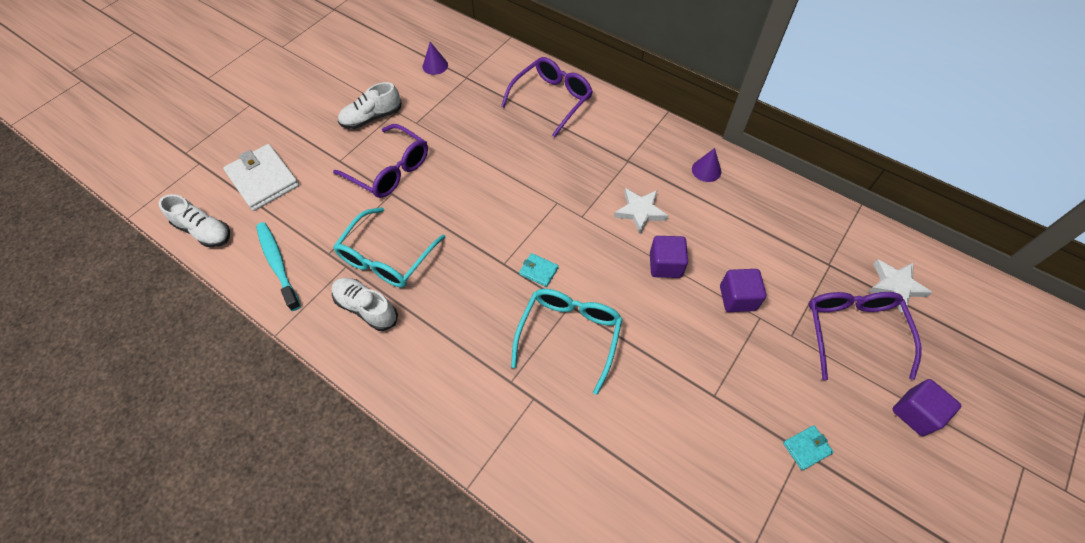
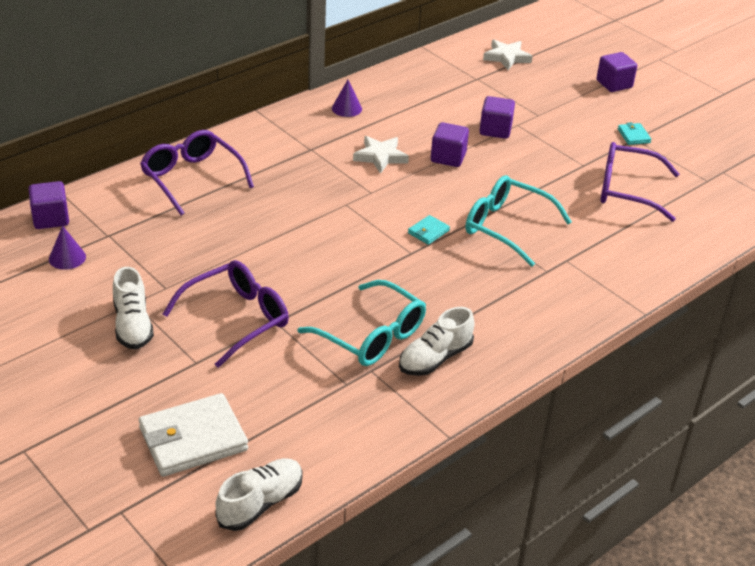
camera: 80 degrees left, 20 degrees down
(278, 264) = (346, 430): turquoise toothbrush -> none
(475, 45) = (51, 219): none -> purple cube
(852, 331) = (541, 87): purple glasses -> purple glasses (626, 190)

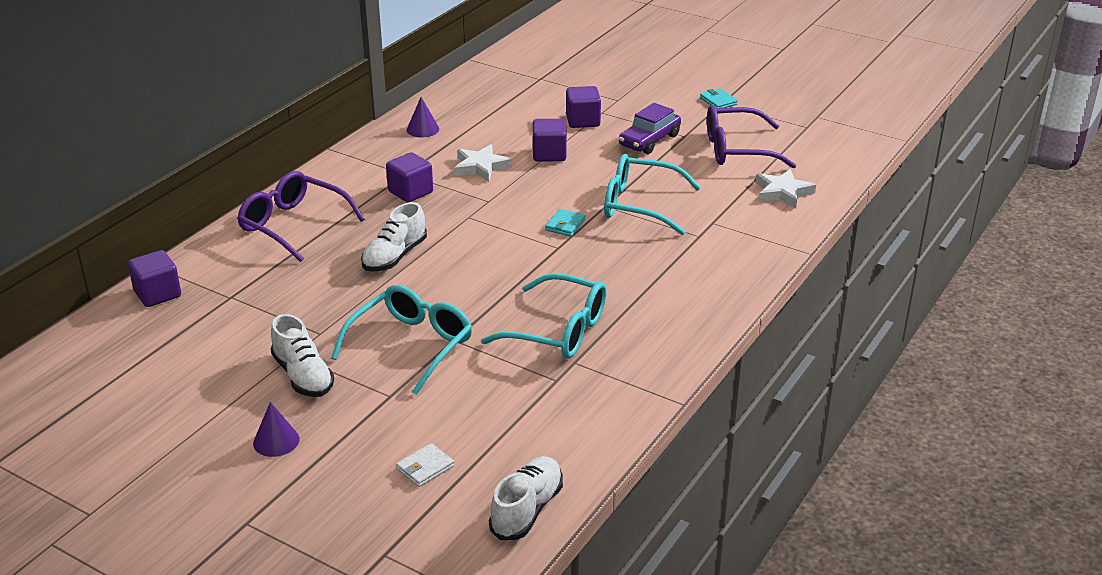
camera: 15 degrees left, 5 degrees down
(67, 257) = (196, 327): purple cone -> purple cone (276, 441)
(193, 439) = (425, 467): white wallet -> white wallet, size x0.46
(237, 319) = (411, 345): purple glasses -> turquoise glasses
(435, 358) = (632, 337): white shoe -> white shoe (394, 256)
(506, 57) = (559, 54): white star -> white star (782, 192)
(548, 163) = (649, 140): none -> purple car
(614, 84) = (676, 59): purple cube -> purple cube (410, 192)

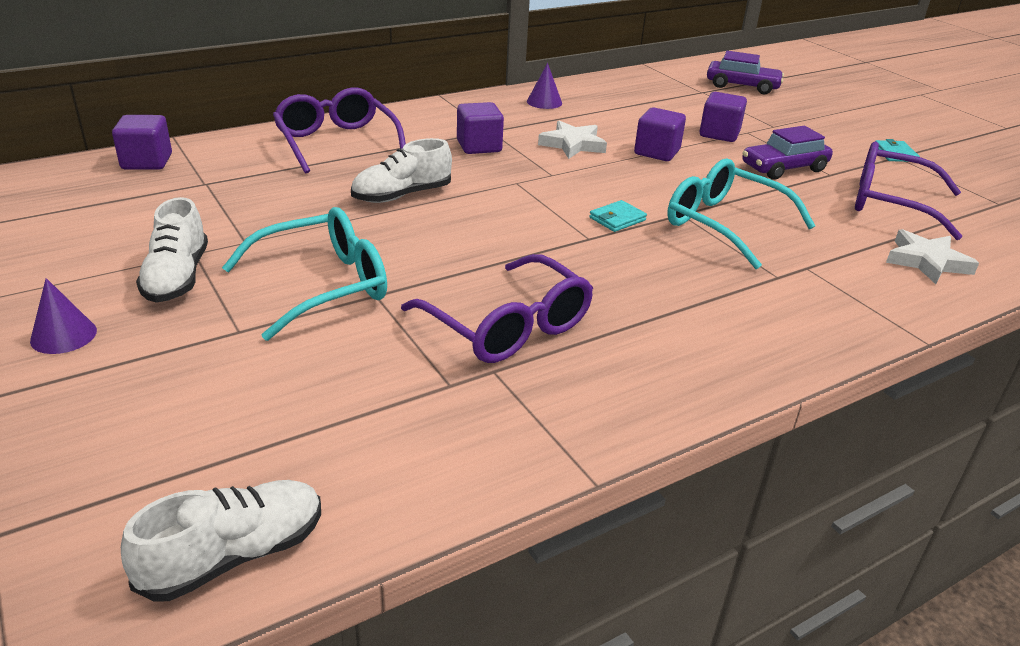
camera: 25 degrees right, 0 degrees up
(425, 467) = (177, 435): white wallet -> none
(559, 330) = (508, 326): turquoise glasses -> purple glasses
(567, 62) = (742, 86): none -> purple car

